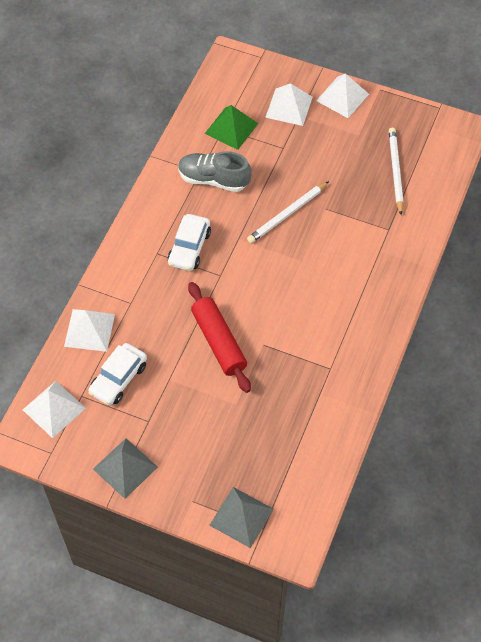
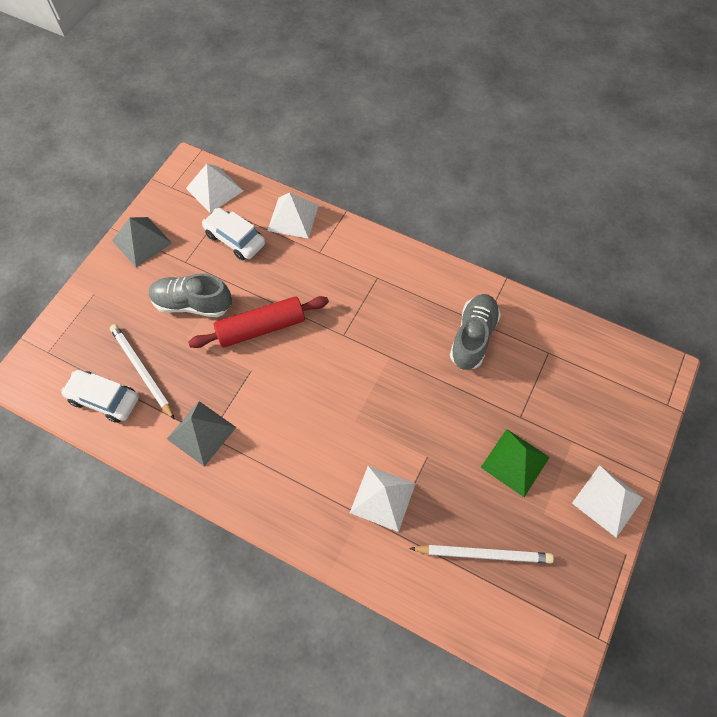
camera: 95 degrees right, 5 degrees up
(189, 248) = (381, 307): white car -> white car (104, 399)
(197, 405) = (192, 304): none -> grey shoe
(231, 128) = (549, 361): green pyramid -> green pyramid (515, 462)
(241, 517) = (65, 334): grey pyramid -> grey pyramid (201, 433)
(287, 214) = (420, 412): white pencil -> white pencil (142, 371)
(289, 107) = (586, 430): white pyramid -> white pyramid (382, 497)

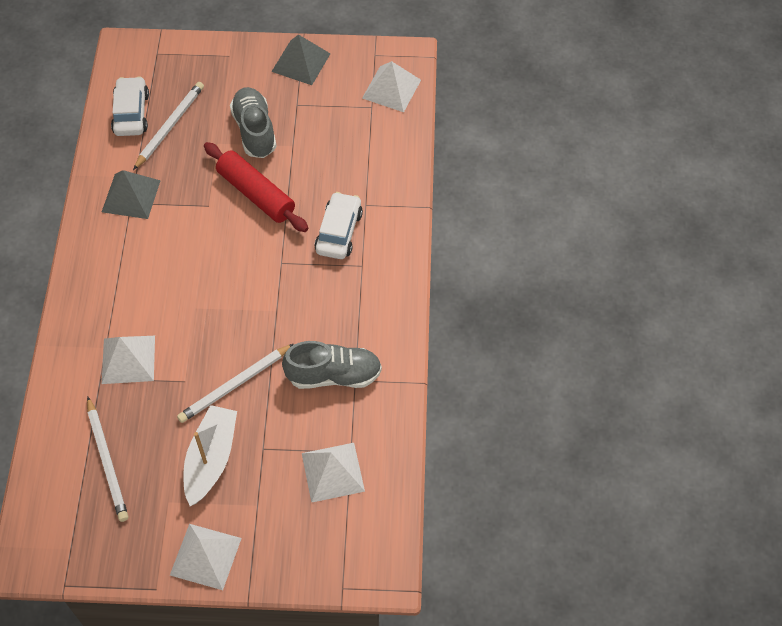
camera: 65 degrees right, 5 degrees down
(235, 239) = (342, 131): white car -> white car (339, 232)
(293, 217) = (394, 166): white pyramid -> white pyramid (333, 472)
(449, 416) = (235, 385): none -> white pencil
(515, 462) = (211, 459): green pyramid -> white boat

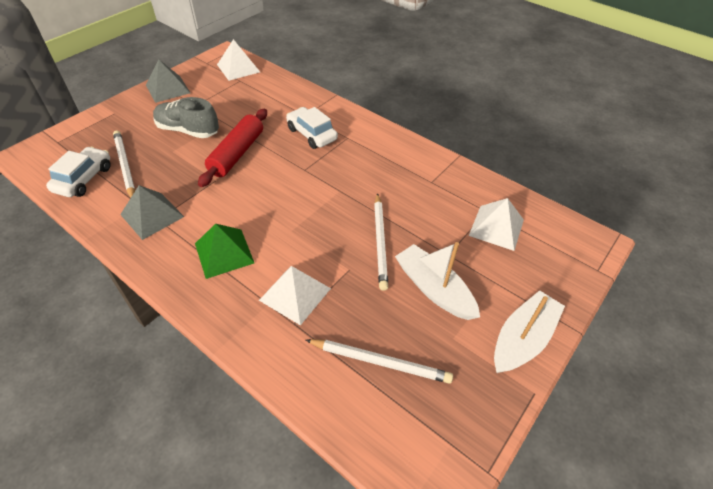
camera: 55 degrees left, 10 degrees down
(131, 113) = (84, 179): white car -> white car turned 75 degrees clockwise
(132, 278) = (224, 253): none -> green pyramid
(205, 556) = (522, 339): white pyramid -> white boat
(256, 194) = (237, 154): red rolling pin -> red rolling pin turned 60 degrees counterclockwise
(334, 375) = (418, 189): grey shoe -> none

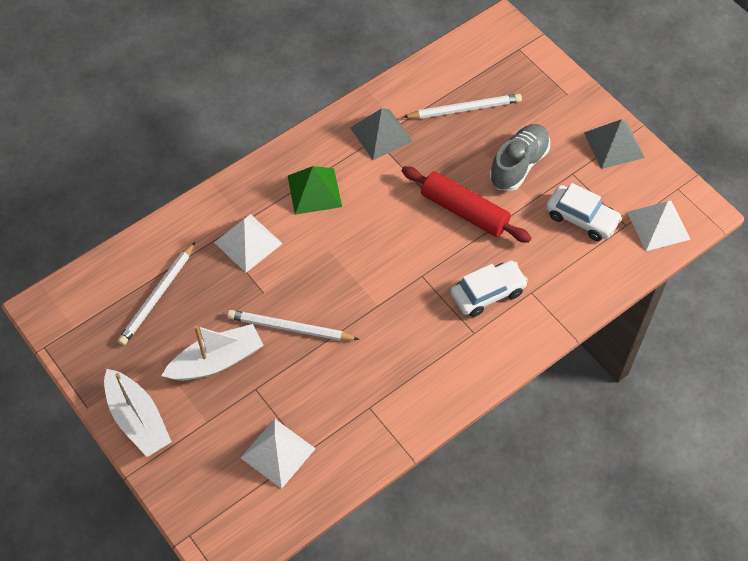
camera: 105 degrees right, 10 degrees up
(84, 179) = (450, 76): white car -> white car (581, 218)

